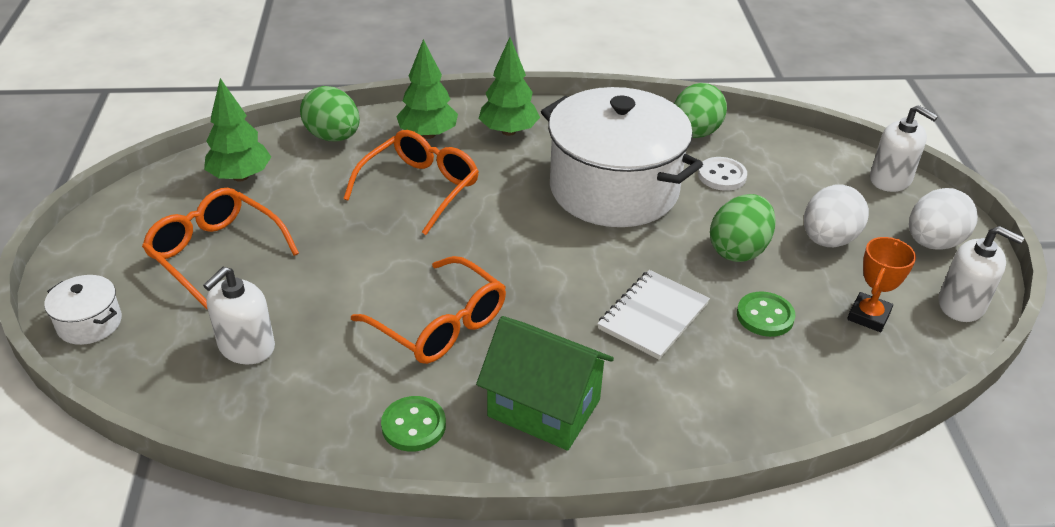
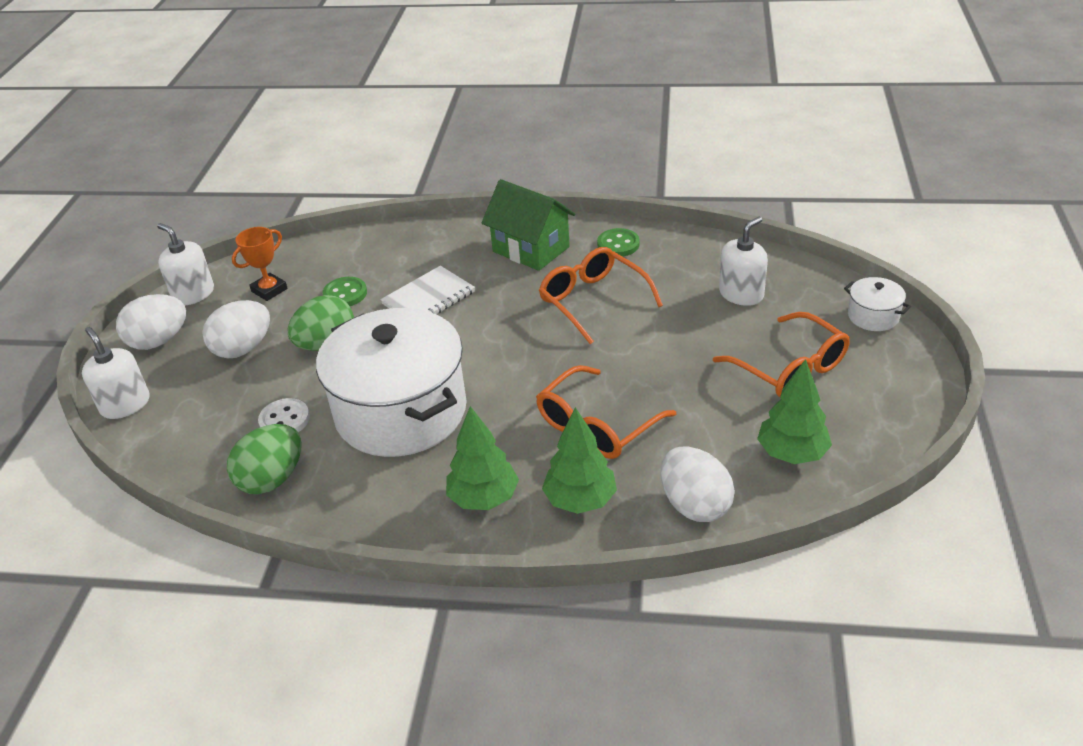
camera: 165 degrees left, 0 degrees up
(333, 137) = (694, 505): green egg -> white egg

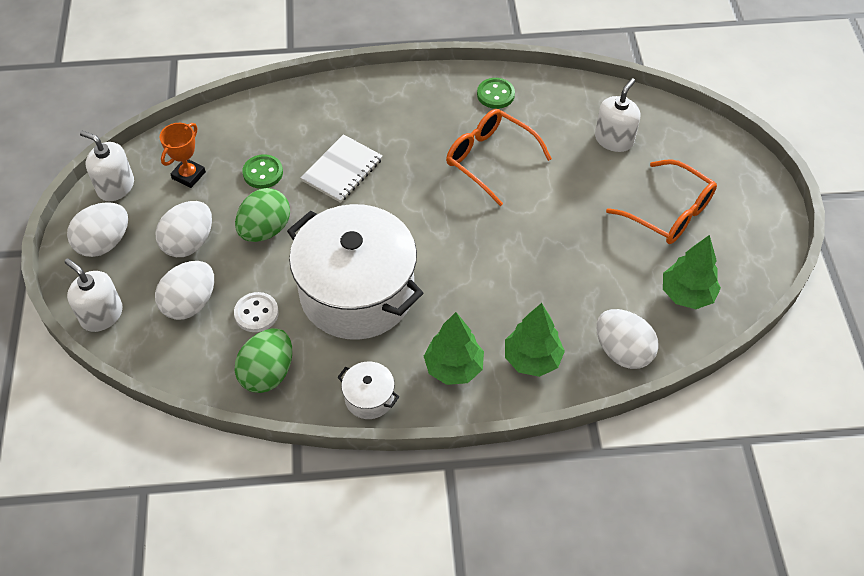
camera: 15 degrees left, 15 degrees up
(219, 403) = (190, 303): none -> white egg
(531, 249) = (419, 106): green house -> none
(596, 426) = (526, 287): orange glasses -> none
(873, 316) = (725, 152): white pot -> white pot (369, 398)

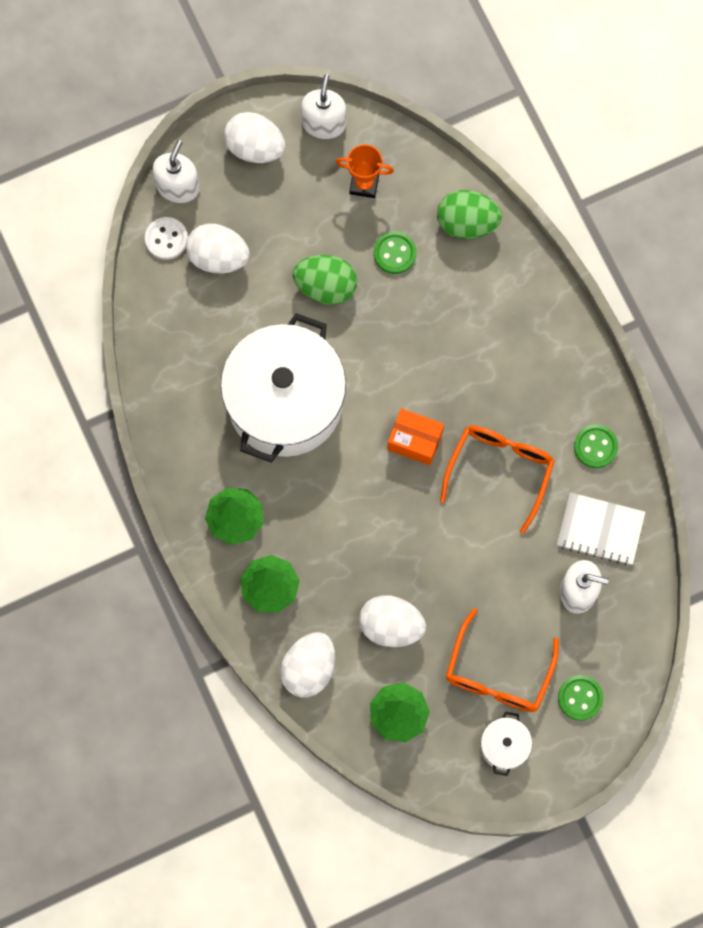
camera: 70 degrees right, 20 degrees up
(189, 243) = (284, 224): white egg -> white egg (391, 626)
(256, 313) = (229, 321): white button -> white button (166, 239)
(268, 373) = (171, 358): green egg -> green egg (467, 223)
(342, 170) = (428, 329): white notebook -> white notebook (600, 529)
(369, 398) = (177, 456): white pot -> white pot (504, 746)
(438, 208) = (415, 441): none -> orange box
(706, 165) = (580, 698): none -> green button

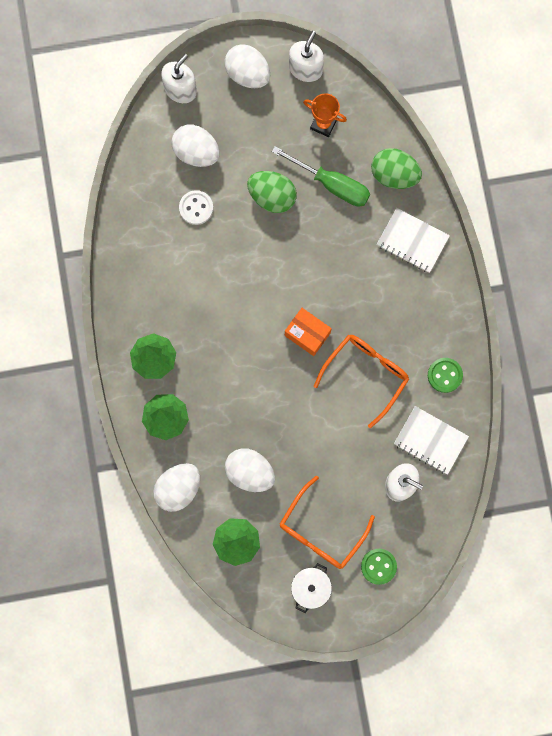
camera: 15 degrees right, 5 degrees up
(166, 239) = (160, 128): white button -> white button (196, 208)
(285, 402) = (216, 278): white pot -> none
(394, 253) = (332, 184): green button -> green screwdriver
(511, 296) = (412, 241): none -> white notebook

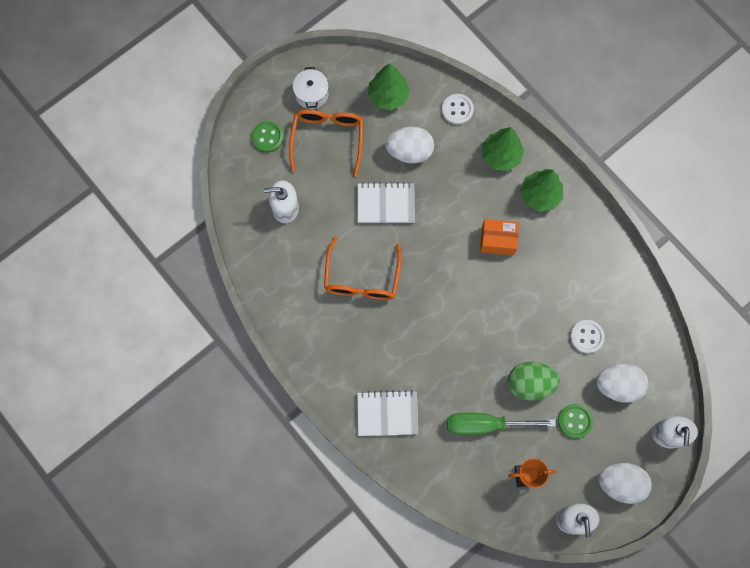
camera: 150 degrees right, 5 degrees down
(178, 488) = (457, 110): white egg -> white button
(307, 334) = (429, 284): orange box -> orange box (497, 240)
(394, 175) = (437, 464): green egg -> none
(430, 440) = (279, 255): white notebook -> white notebook (386, 204)
(444, 375) = (296, 314): green button -> green button (575, 421)

